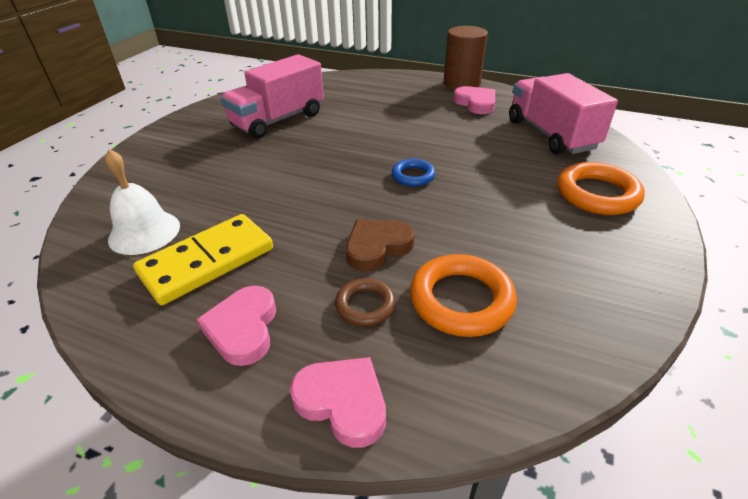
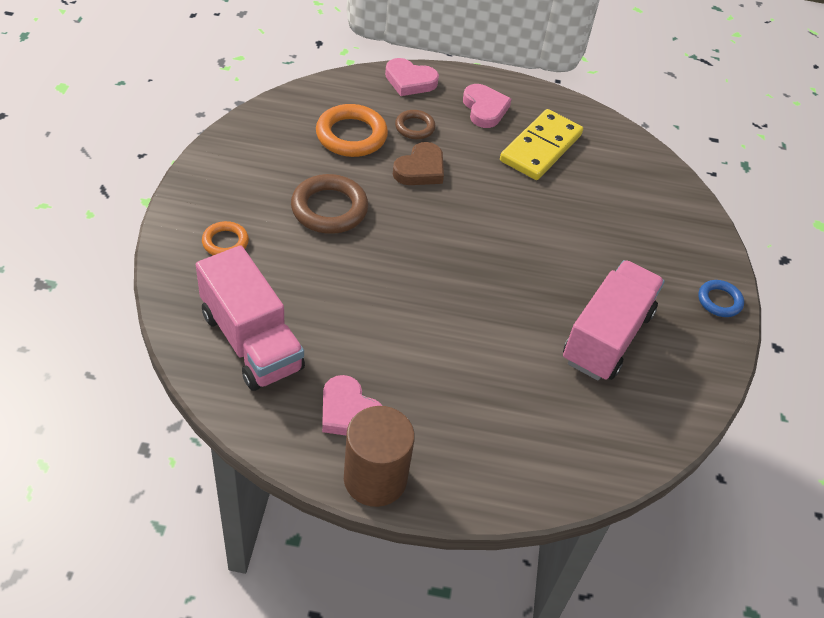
camera: 160 degrees right, 10 degrees up
(144, 232) = (610, 167): white bell -> none
(413, 176) = (409, 251): blue ring -> blue ring (719, 301)
(491, 214) = (329, 209): none -> brown ring
(597, 194) = (225, 242): orange ring -> orange ring, size x0.57

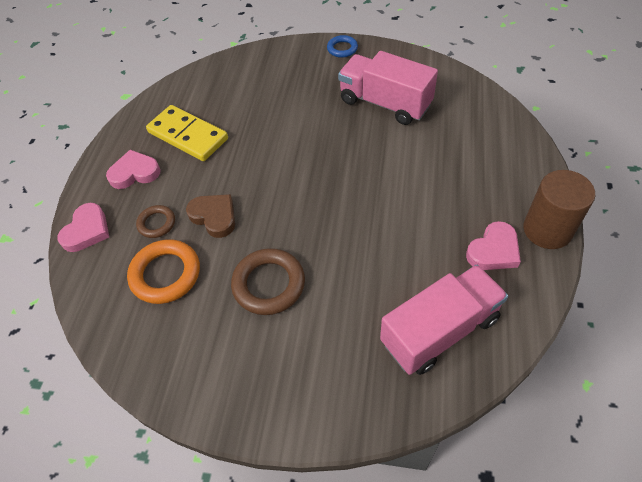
camera: 80 degrees left, 5 degrees up
(225, 242) = (321, 371): orange ring -> none

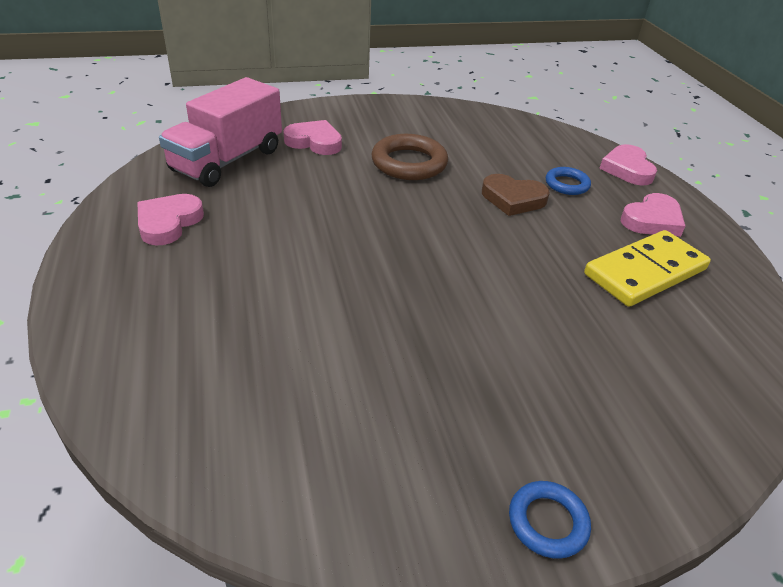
camera: 150 degrees right, 15 degrees down
(156, 223) = (567, 184): brown ring -> blue ring
(165, 274) = (512, 155): orange ring -> none
(188, 135) = (645, 272): yellow domino -> yellow domino turned 45 degrees counterclockwise
(344, 344) = (314, 142): none -> pink heart
(385, 103) = (378, 392): pink truck -> none
(547, 230) = (92, 253): brown cylinder -> none

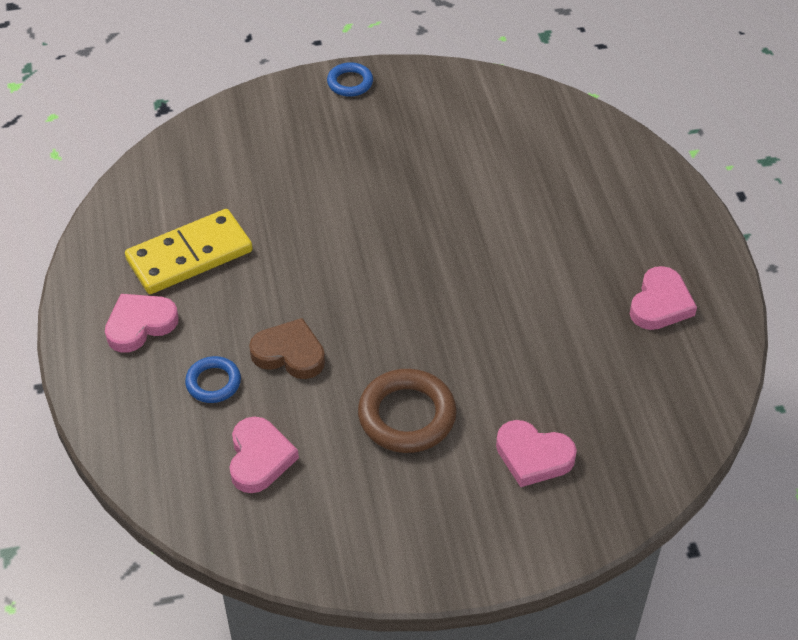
camera: 175 degrees left, 10 degrees up
(227, 160) = (635, 410): pink truck -> none
(627, 169) = (117, 417): pink heart -> pink heart (259, 458)

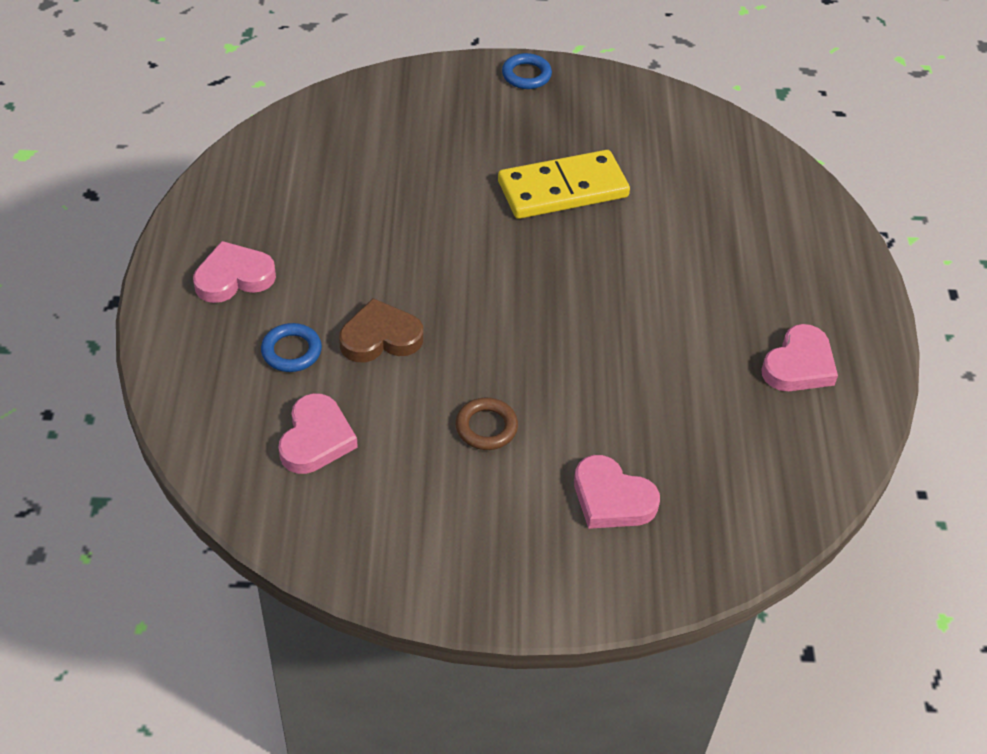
camera: 10 degrees right, 0 degrees up
(189, 255) = (306, 217): yellow domino -> yellow domino (562, 189)
(289, 353) = (380, 337): brown heart -> brown heart turned 45 degrees counterclockwise
(407, 416) = (486, 427): brown ring -> brown ring, size x0.57

